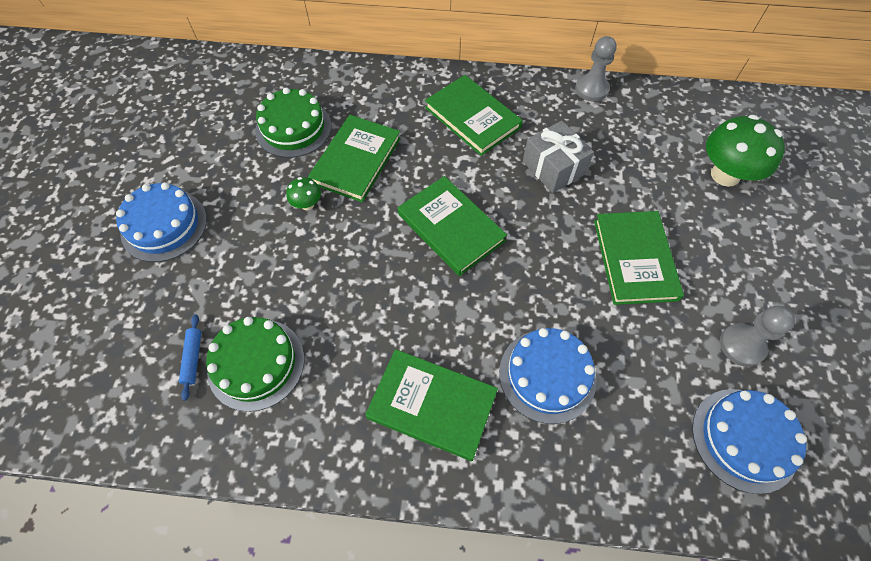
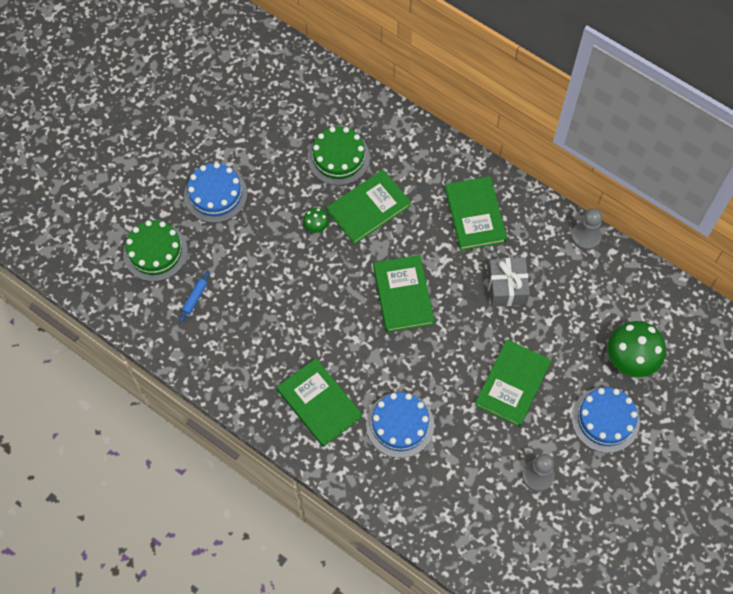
camera: 30 degrees right, 5 degrees up
(256, 364) = (230, 322): green cake -> green cake (155, 252)
(744, 439) = (492, 526): blue cake -> blue cake (605, 419)

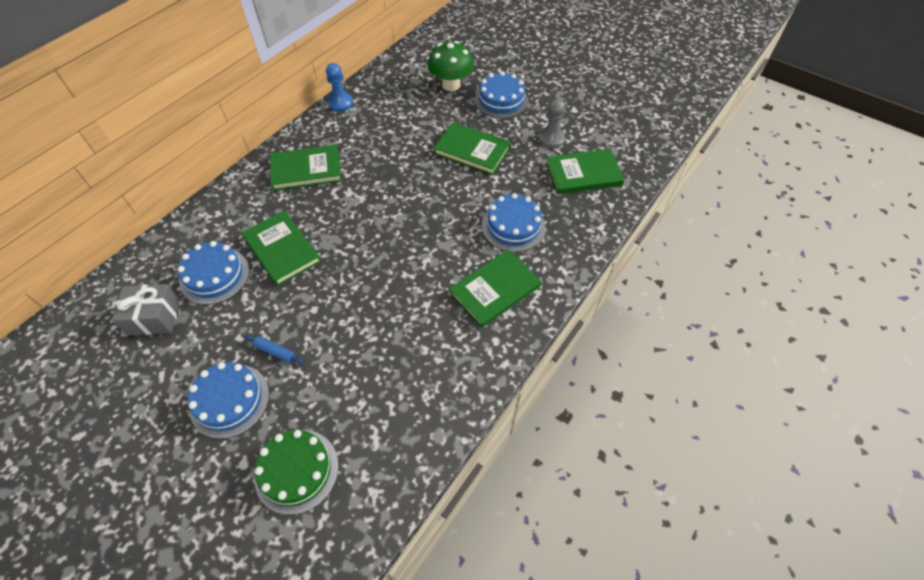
camera: 90 degrees left, 10 degrees down
(195, 298) = (367, 418): blue rolling pin -> blue rolling pin (275, 351)
(316, 226) = (294, 295): green mushroom -> none
(338, 157) = (214, 276): green cake -> blue cake
(403, 295) = (382, 223): green book -> green book (583, 174)
(506, 287) = (382, 151): grey gift -> grey gift (154, 317)
(585, 236) = (340, 103): grey pawn -> blue pawn

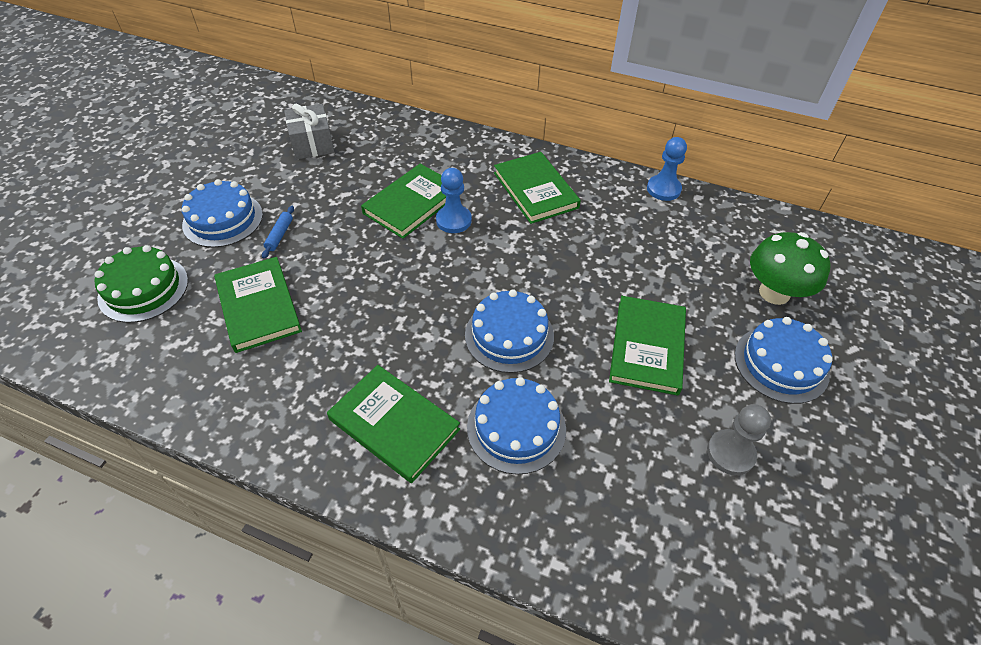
camera: 75 degrees right, 5 degrees down
(214, 276) = (367, 166): blue cake -> blue cake (509, 335)
(315, 225) = (453, 220): none -> blue pawn
(583, 174) = (670, 518): green book -> green book (258, 306)

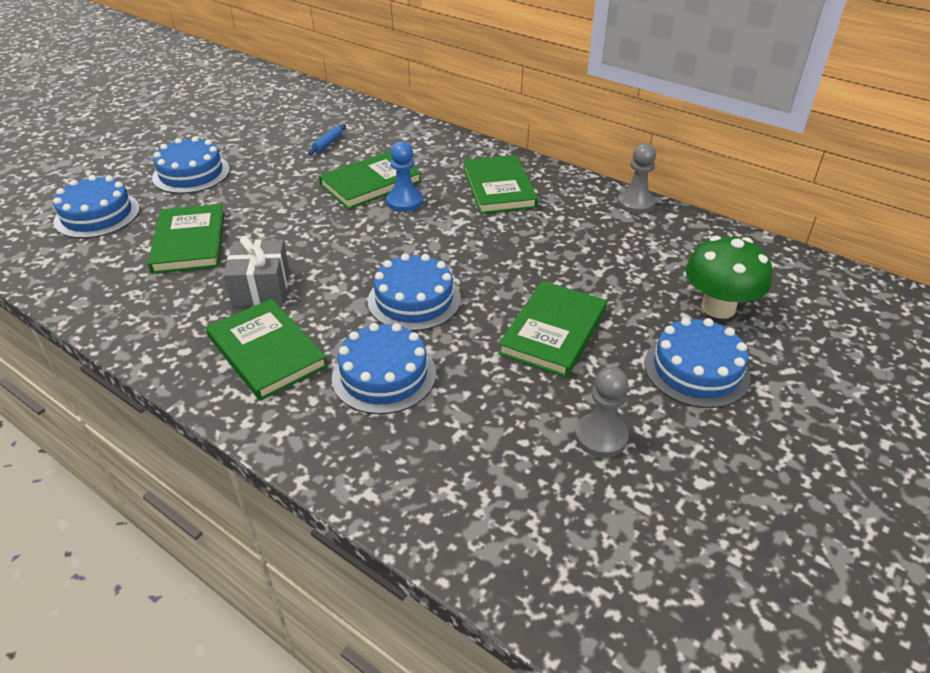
camera: 15 degrees right, 10 degrees down
(143, 289) = (97, 215): green cake -> blue cake
(280, 235) = (235, 192): blue rolling pin -> blue rolling pin (328, 144)
(312, 144) = (300, 127): grey gift -> grey gift (261, 288)
(663, 189) = (635, 203): blue pawn -> grey pawn

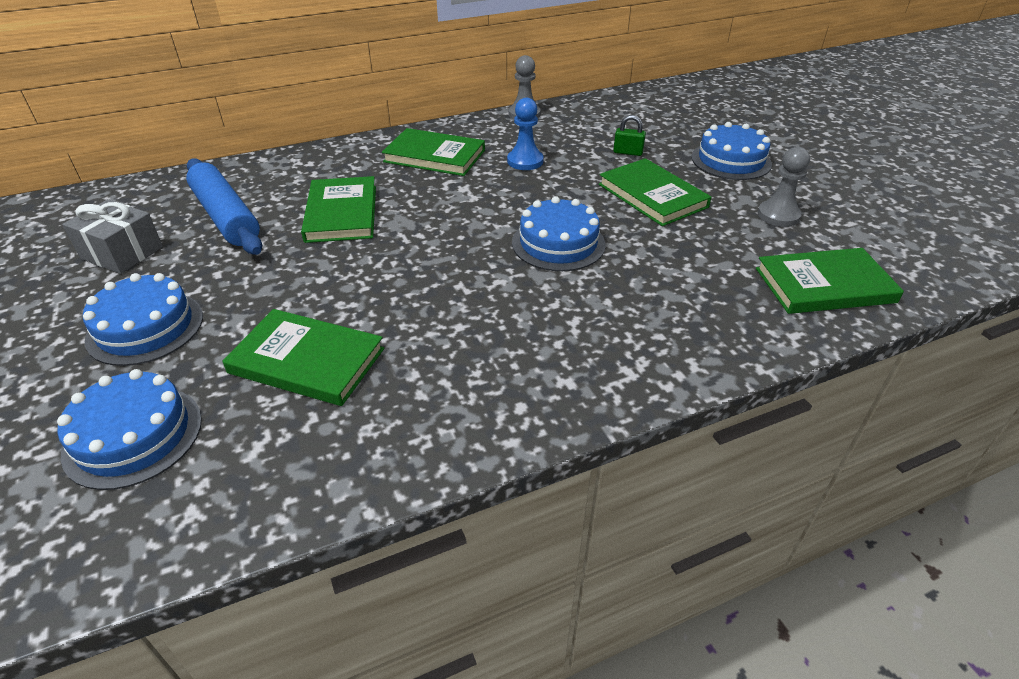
camera: 60 degrees left, 0 degrees up
(261, 288) = (455, 326): grey gift -> grey gift (122, 253)
(267, 352) = (568, 347): green book -> green book (824, 285)
(328, 144) = (226, 217): blue rolling pin -> blue rolling pin, size x2.46
(384, 375) = (651, 287): blue cake -> none
(404, 201) = (398, 205): blue pawn -> blue pawn (525, 161)
(629, 290) = (628, 152): none -> green padlock
(718, 307) = (672, 131): green mushroom -> none

